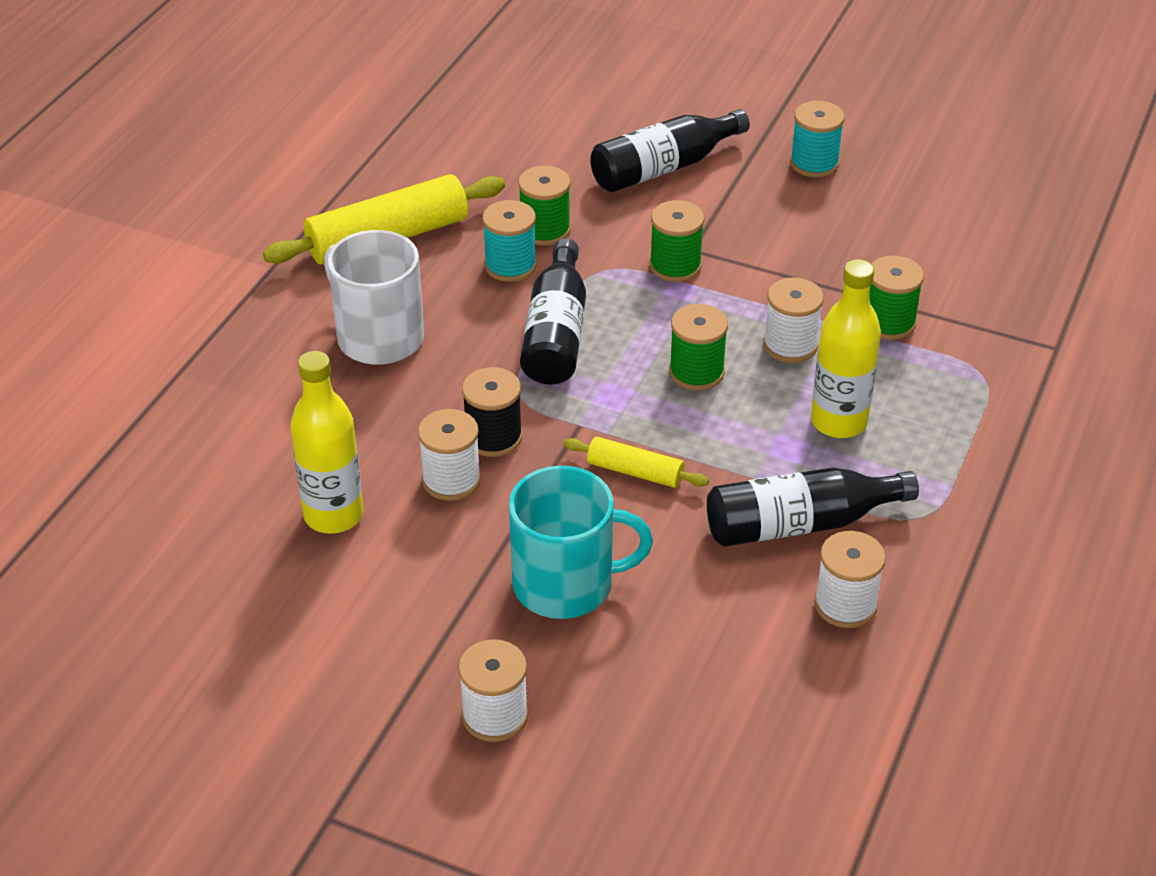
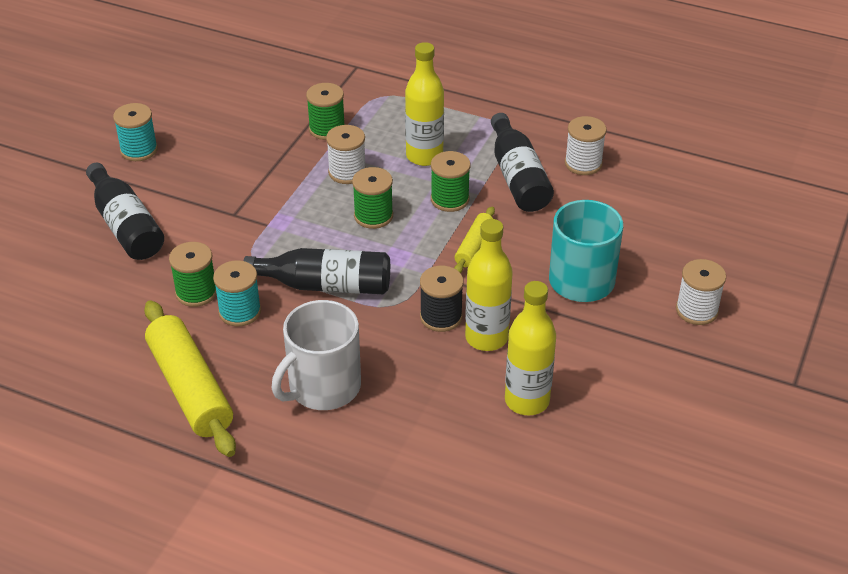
camera: 90 degrees left, 0 degrees up
(451, 480) = (486, 338): white spool -> yellow bottle
(675, 266) = (252, 223): green spool -> green spool (449, 199)

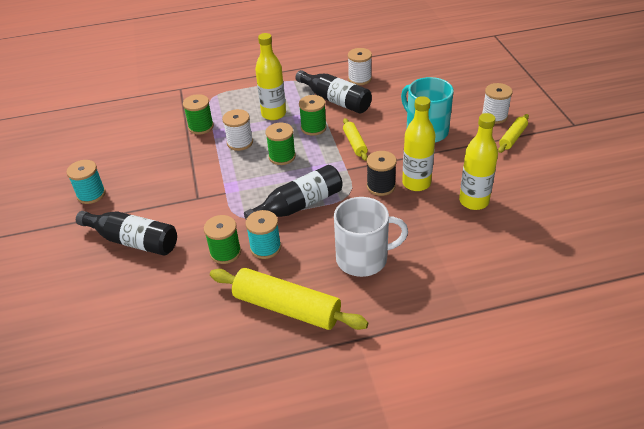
camera: 35 degrees left, 0 degrees up
(323, 387) = (363, 258): white mug -> white mug turned 105 degrees counterclockwise
(682, 352) = (512, 138): none -> yellow rolling pin

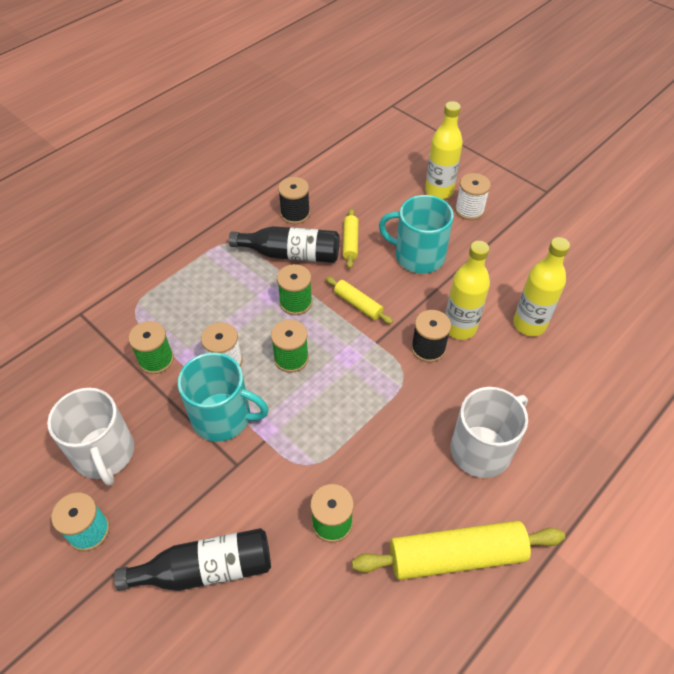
camera: 35 degrees left, 10 degrees up
(131, 162) = (104, 454): none -> white mug
(212, 170) = (223, 417): none -> turquoise mug
(265, 247) = (371, 491): turquoise spool -> none
(273, 114) = (233, 302): yellow bottle -> yellow bottle (439, 191)
(299, 205) = (363, 416): black bottle -> none
(359, 79) = (295, 214): white spool -> black spool
(512, 138) = (505, 230): yellow rolling pin -> yellow rolling pin (350, 242)

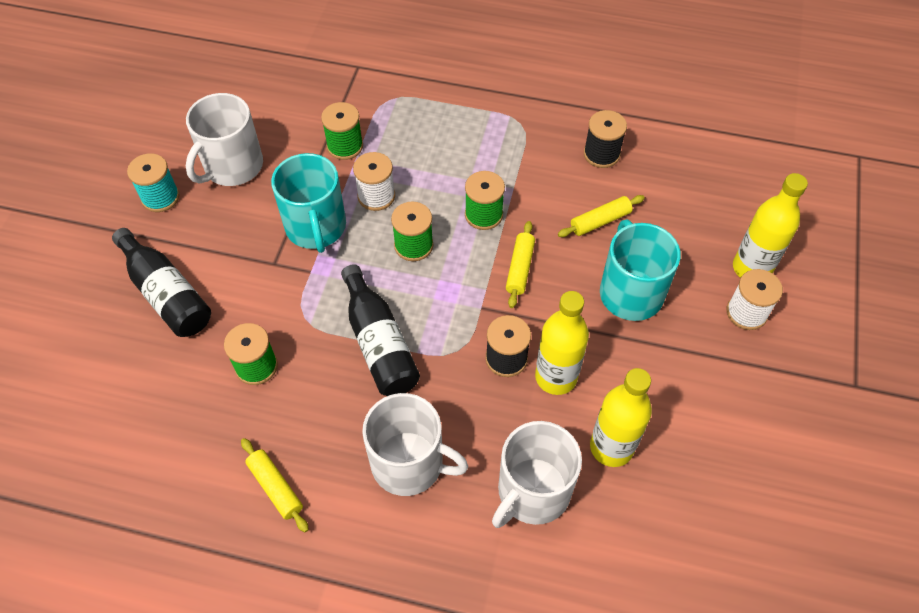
camera: 60 degrees right, 5 degrees up
(291, 254) = (543, 179): black bottle -> black bottle (379, 343)
(456, 556) = (275, 487): yellow rolling pin -> yellow rolling pin, size x0.52
(541, 384) = (532, 491): none -> white mug

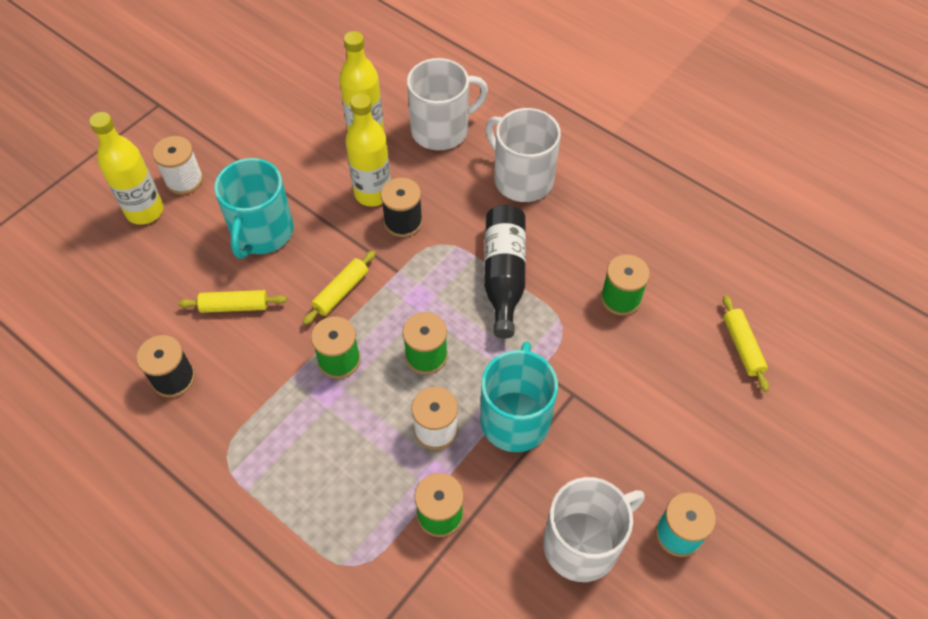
camera: 155 degrees left, 0 degrees up
(166, 294) = (691, 404): black bottle -> none
(275, 487) = (631, 201): yellow rolling pin -> yellow rolling pin (742, 347)

